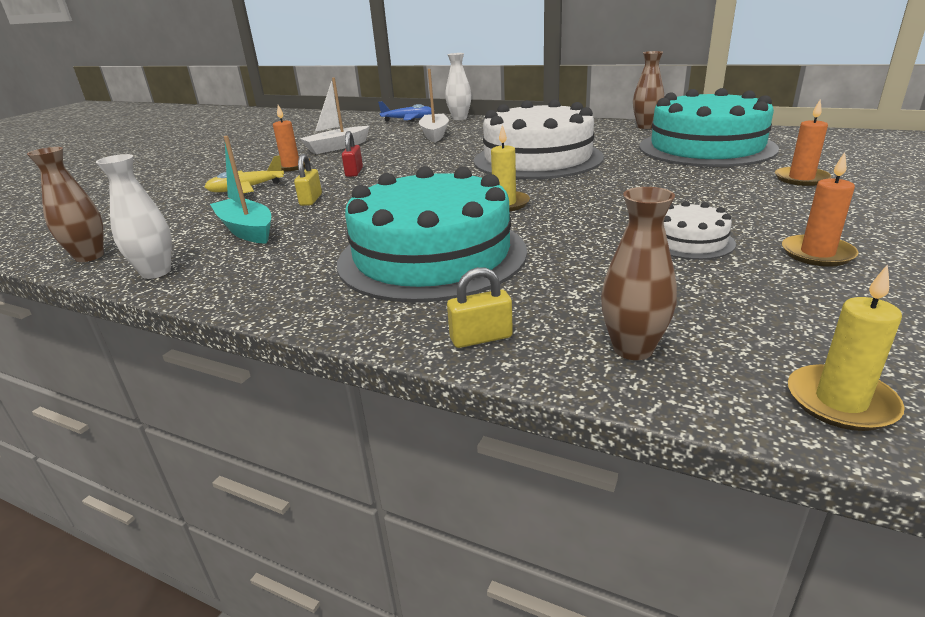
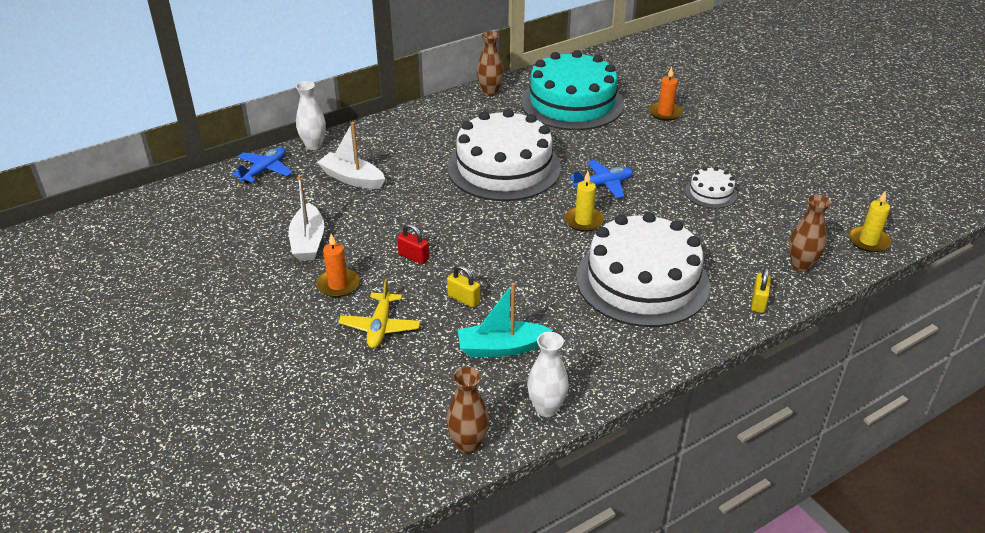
camera: 60 degrees left, 10 degrees up
(432, 255) = (642, 281): turquoise cake -> white cake
(587, 193) = (603, 185): none -> blue plane
(817, 254) = (758, 171): orange candle -> none

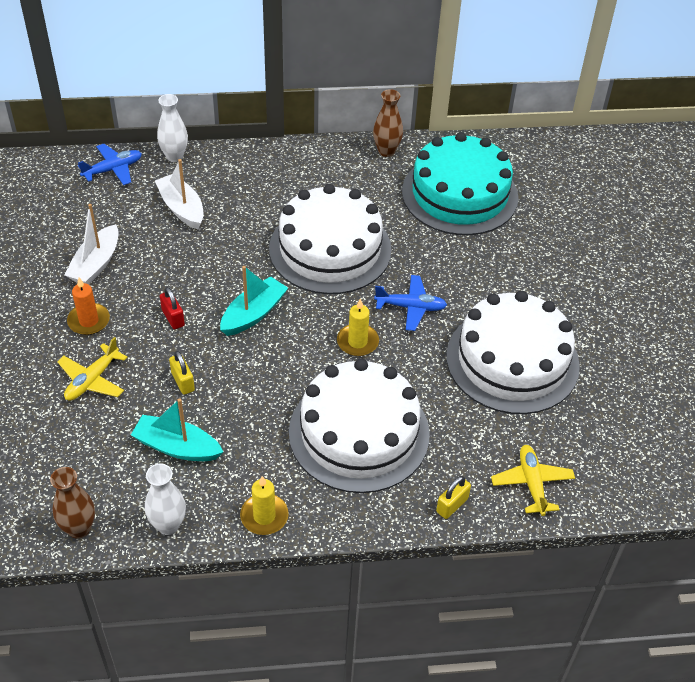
camera: 25 degrees right, 10 degrees up
(481, 231) = (253, 314): none -> turquoise boat
(665, 113) = (547, 243): orange candle -> none
(711, 193) = (512, 360): white cake -> white cake, size x2.29
(801, 265) = (532, 483): brown vase -> yellow plane
(868, 241) = (630, 486): yellow candle -> yellow candle (264, 516)

